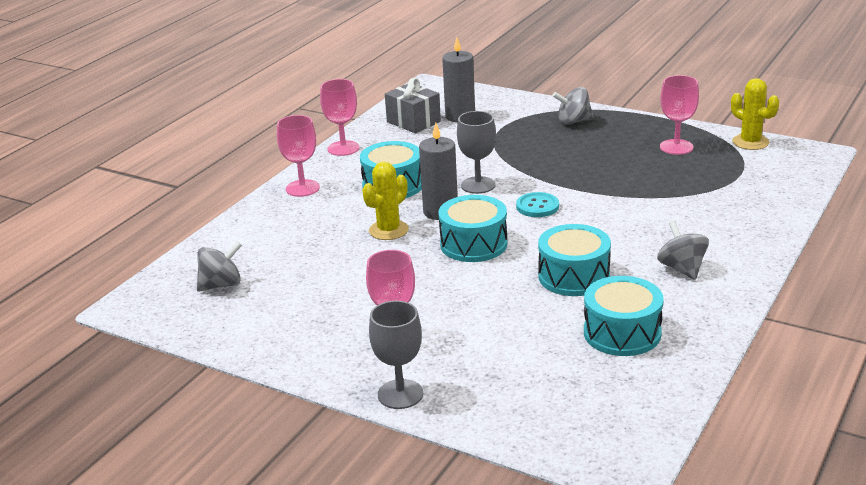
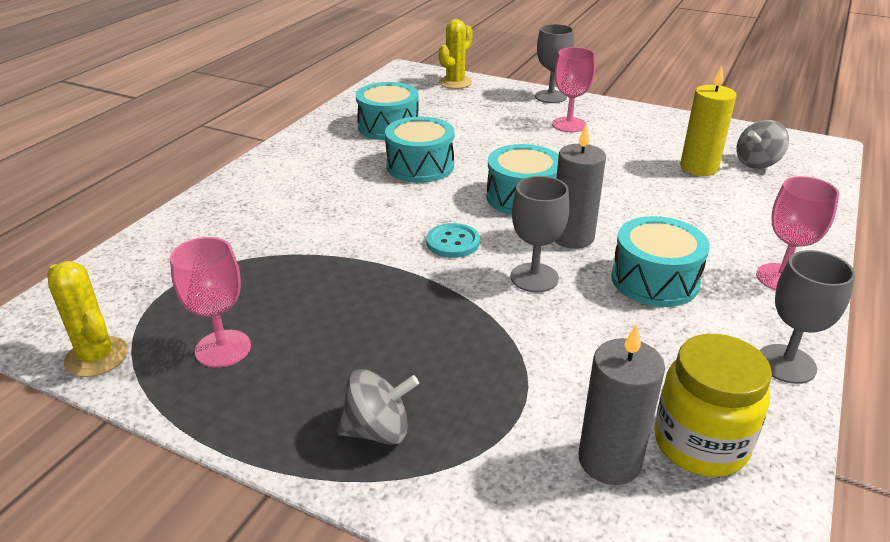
camera: 175 degrees right, 5 degrees up
(286, 278) = (699, 168): none -> yellow candle
(343, 148) = (786, 364): pink goblet -> grey goblet
(388, 230) = (624, 215): yellow cactus -> yellow cactus (455, 82)
(413, 122) = (700, 444): grey gift -> yellow jar
(682, 269) = (315, 171): grey spinning top -> none

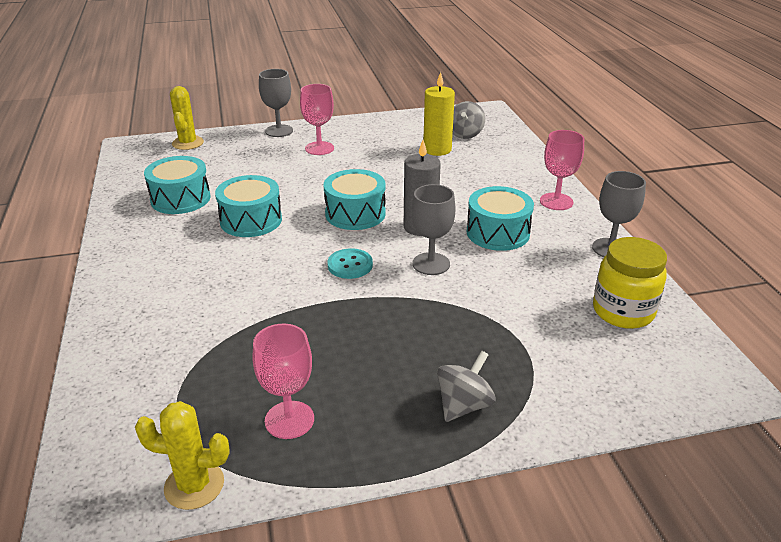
camera: 40 degrees left, 0 degrees up
(609, 460) = (596, 345): grey candle -> none

